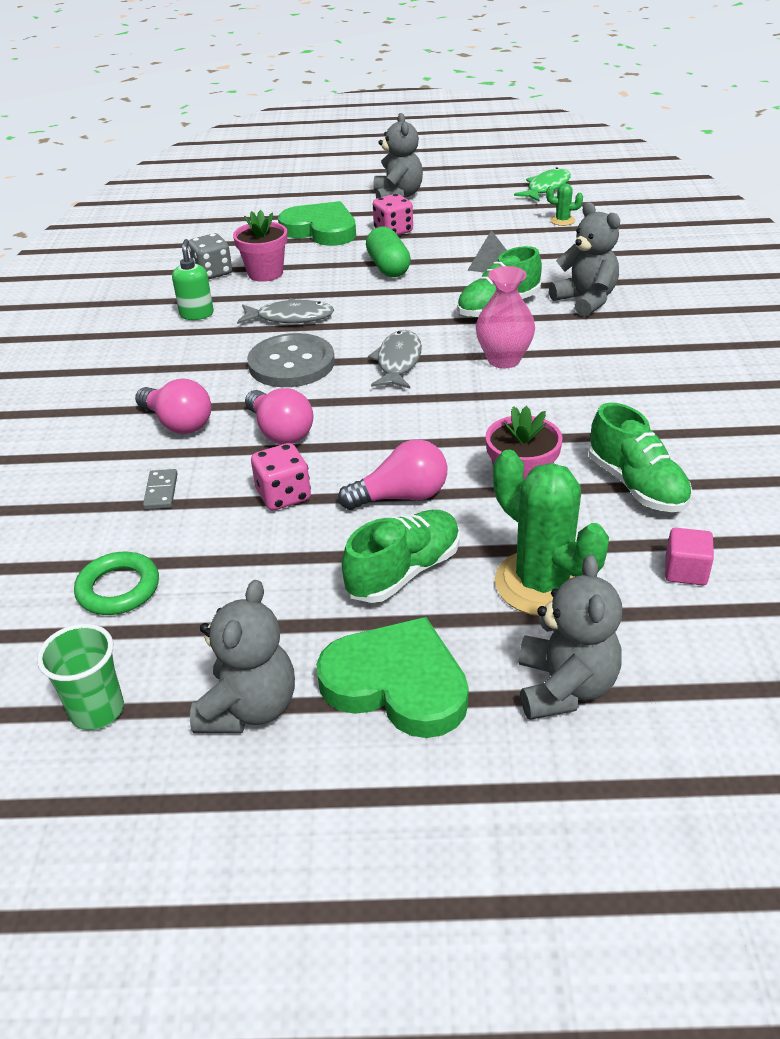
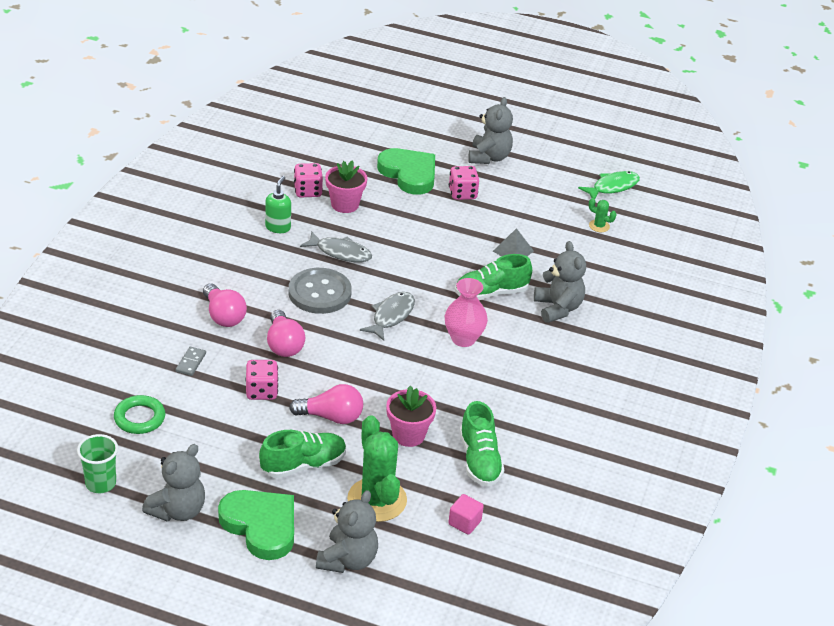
camera: 15 degrees right, 0 degrees up
(213, 272) = (308, 191): grey dice -> pink dice
(388, 267) = (436, 229): green capsule -> none

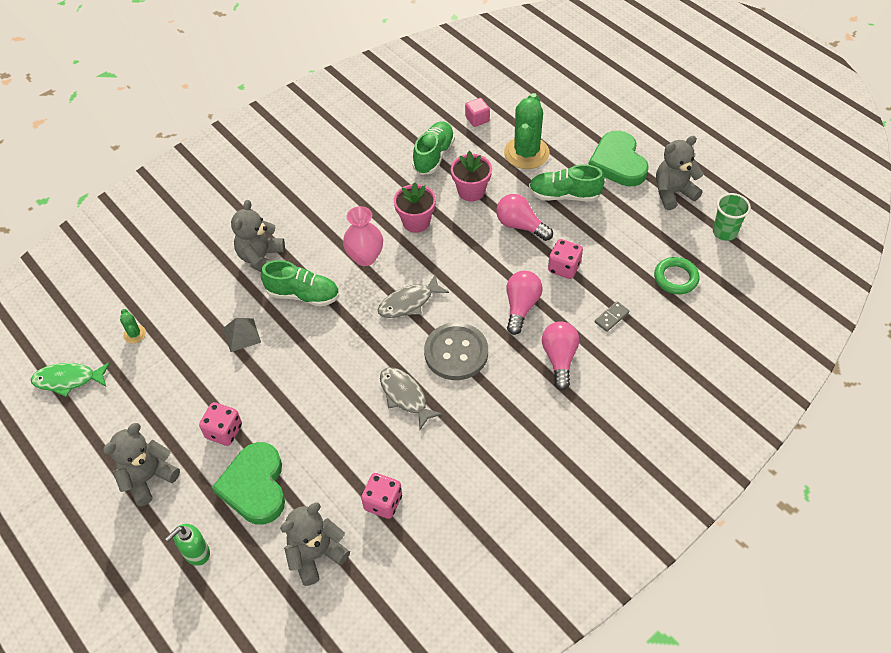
camera: 145 degrees left, 15 degrees up
(278, 227) = (447, 457): green soap dispenser -> green soap dispenser (196, 553)
(345, 204) = (357, 464): pink flower pot -> pink flower pot (416, 222)
(348, 560) = (570, 122): grey teddy bear -> grey teddy bear (316, 555)

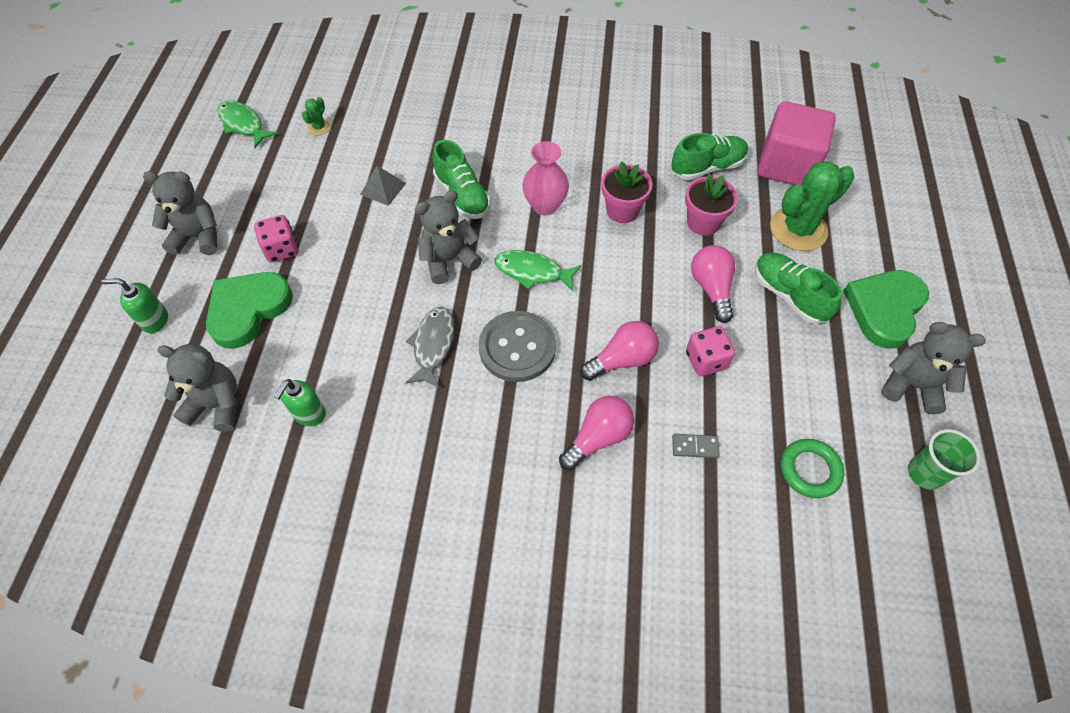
camera: 45 degrees right, 5 degrees up
(261, 258) = (468, 142): grey teddy bear -> grey teddy bear (449, 260)
(383, 502) = (309, 414): pink dice -> green soap dispenser
(409, 303) = (532, 272): grey fish -> green fish
(477, 119) = (786, 165): pink cube -> pink cube, size x2.37

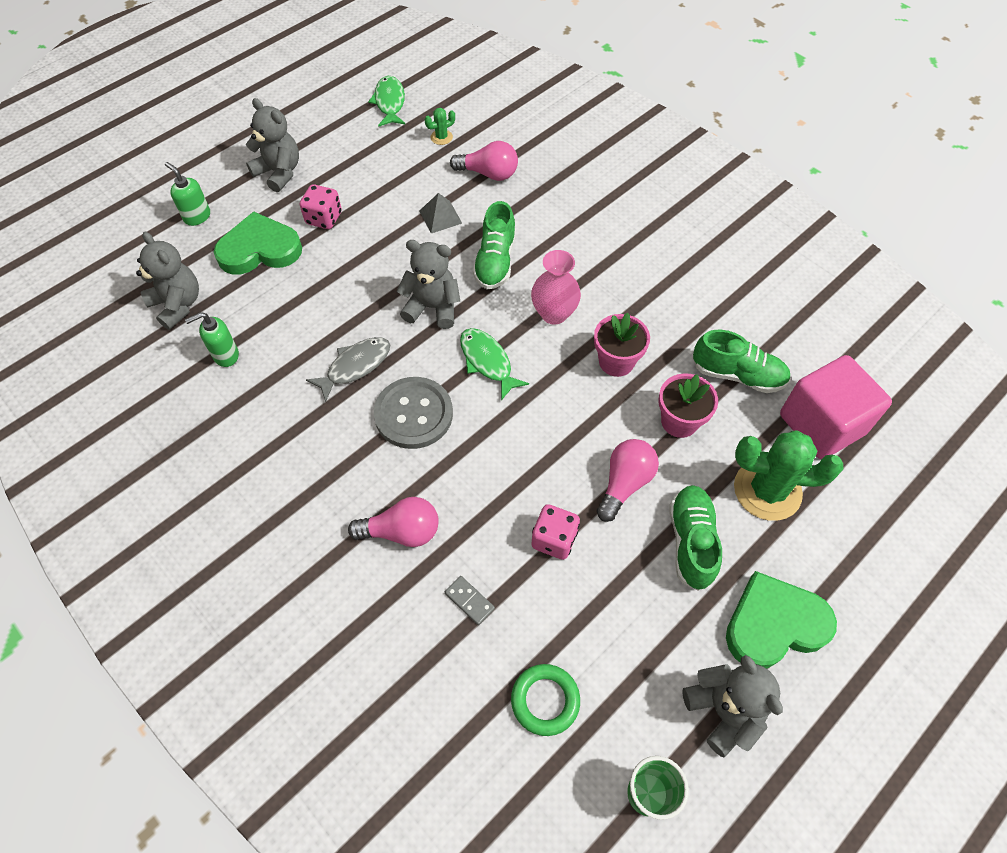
camera: 40 degrees right, 0 degrees up
(622, 360) = (485, 485): pink light bulb -> pink light bulb (489, 173)

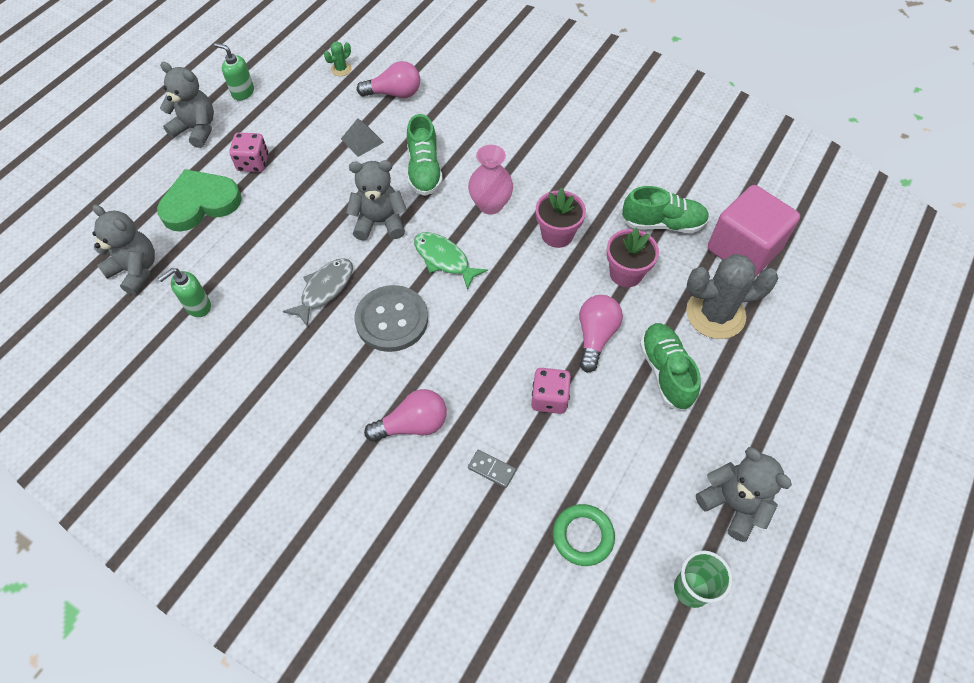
camera: 15 degrees left, 0 degrees up
(197, 216) = (129, 185): green soap dispenser -> green soap dispenser (242, 92)
(389, 102) = (282, 46): green fish -> none
(767, 490) = (715, 314): green cactus -> grey cactus
(774, 624) = (753, 423): green heart -> none

